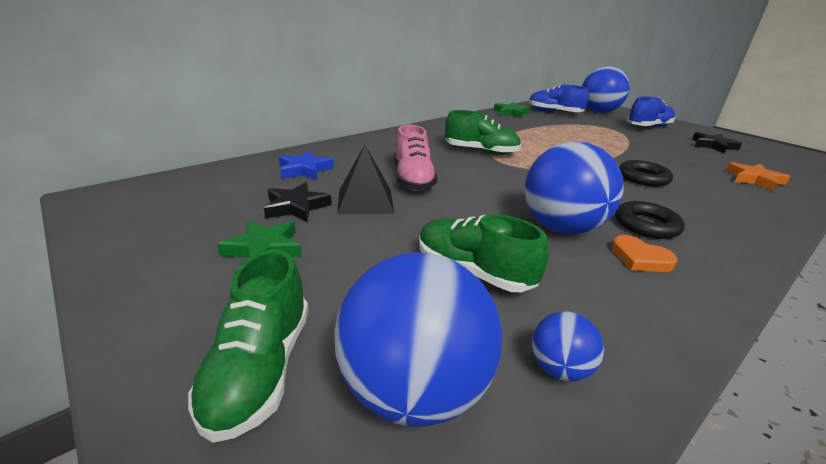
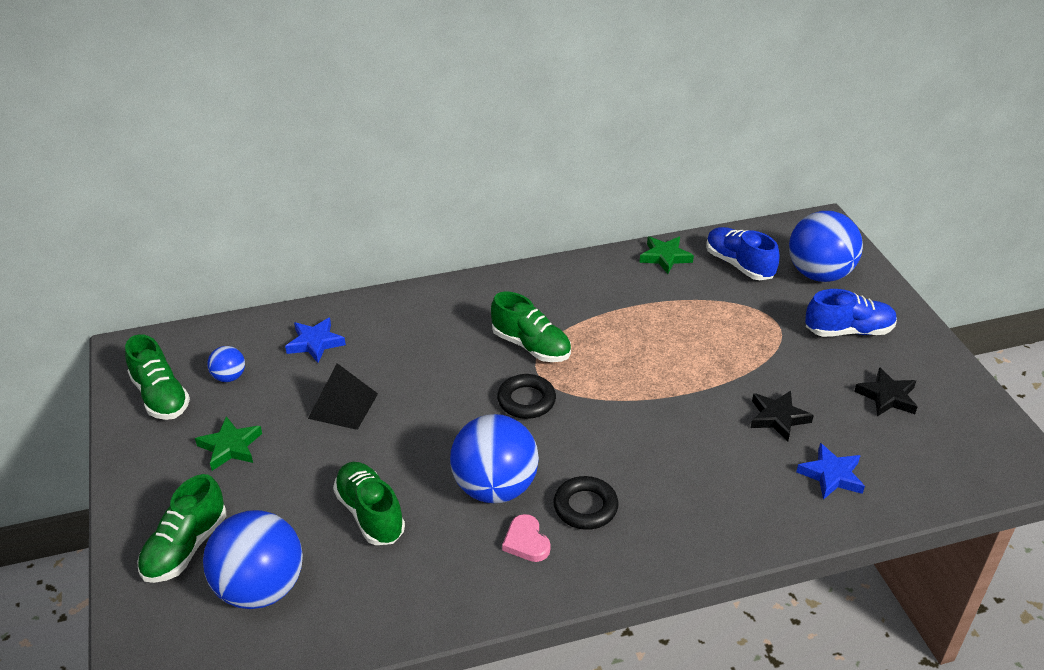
camera: 25 degrees right, 10 degrees up
(151, 224) = (160, 396): none -> green shoe
(296, 207) = (279, 400): black star -> black star (778, 418)
(413, 179) = (411, 382): pink shoe -> none
(559, 368) = (356, 605): blue ball -> blue ball (229, 377)
(640, 258) = (526, 541): orange heart -> pink heart
(643, 178) = (681, 438): black ring -> black ring (526, 400)
(754, 180) = (831, 475): orange star -> blue star

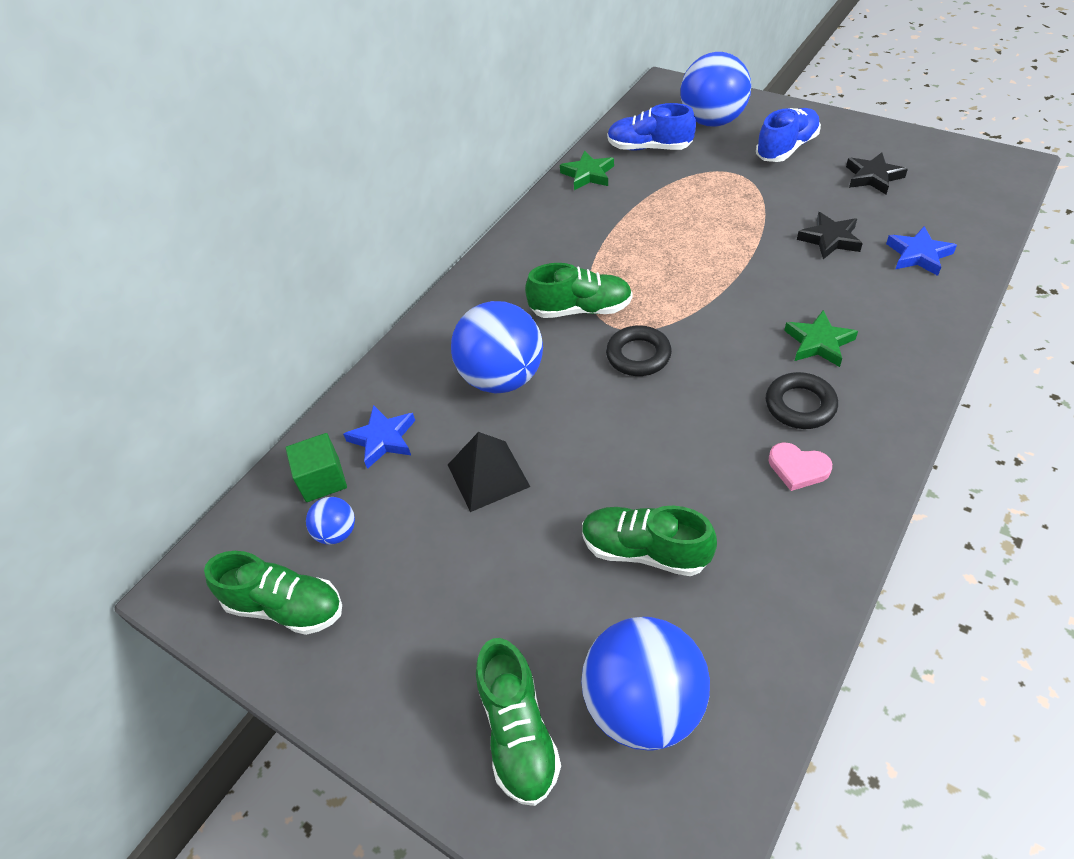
camera: 35 degrees left, 10 degrees up
(230, 447) = (430, 597): green star -> green star (818, 343)
(257, 343) = (322, 480): none -> green cube
(495, 487) = (713, 444): blue ball -> blue ball (502, 378)

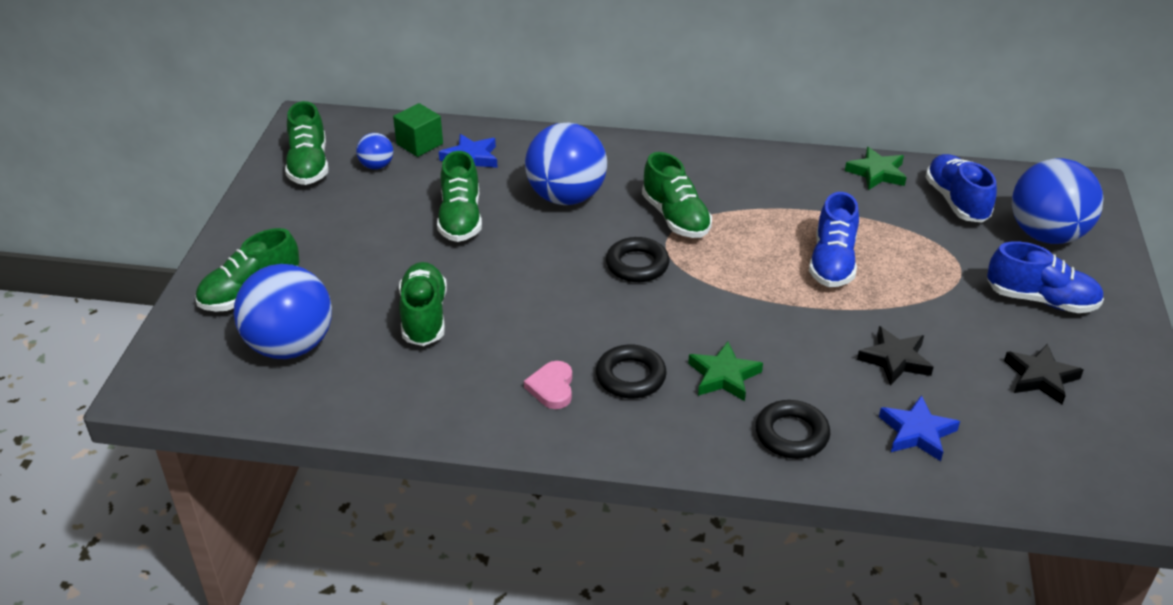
camera: 60 degrees right, 10 degrees down
(488, 475) = (460, 219): black pyramid -> green shoe
(694, 234) = (832, 262): none -> blue shoe
(904, 324) = (791, 434): none -> black ring

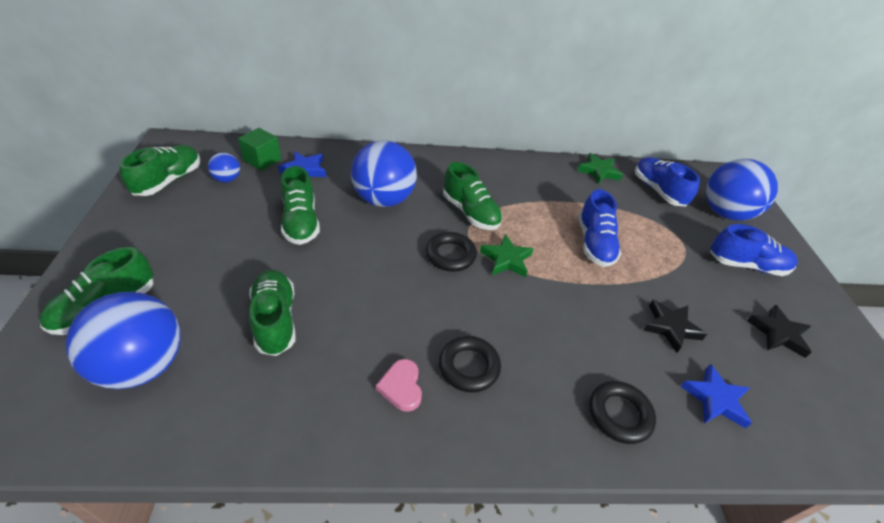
camera: 15 degrees left, 5 degrees up
(309, 165) = (169, 181): green shoe -> green shoe turned 135 degrees counterclockwise
(723, 376) = (546, 357): green star -> green star (506, 259)

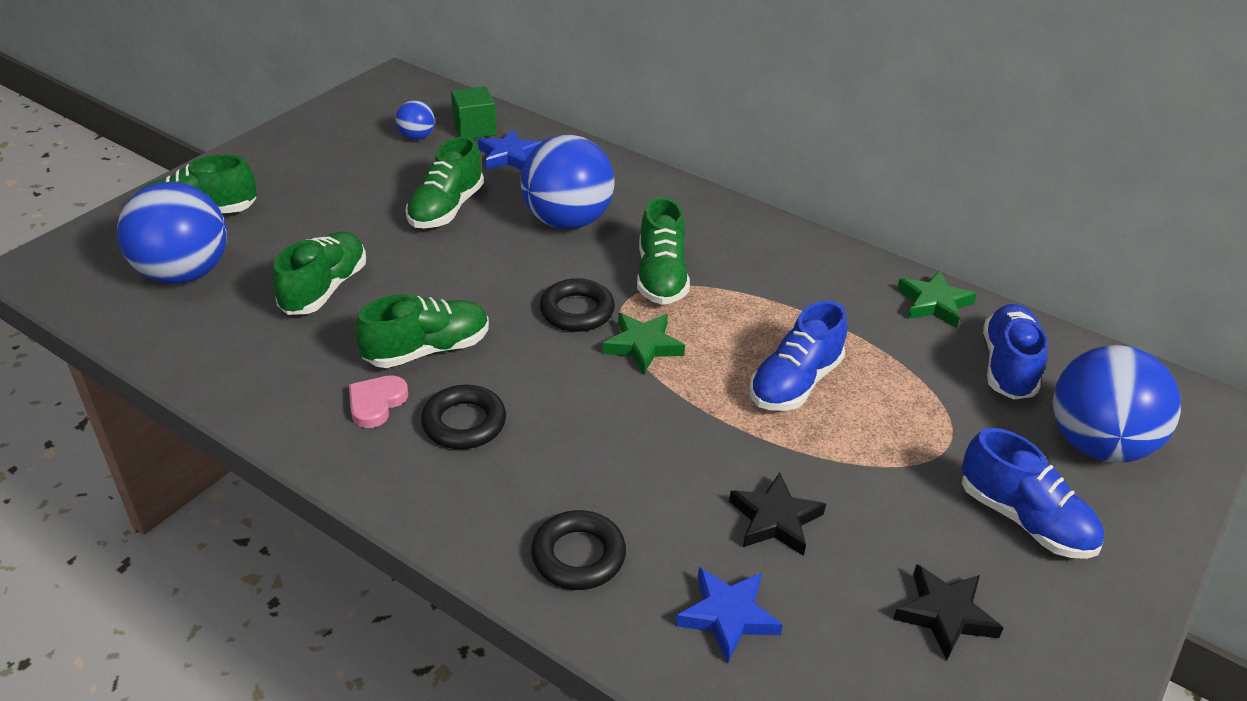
camera: 40 degrees right, 5 degrees down
(169, 181) = (358, 118): green shoe -> green shoe (427, 350)

